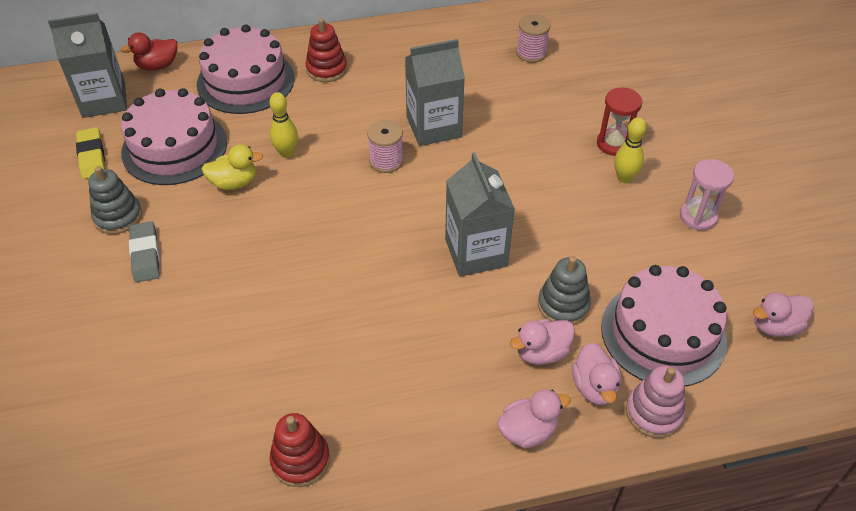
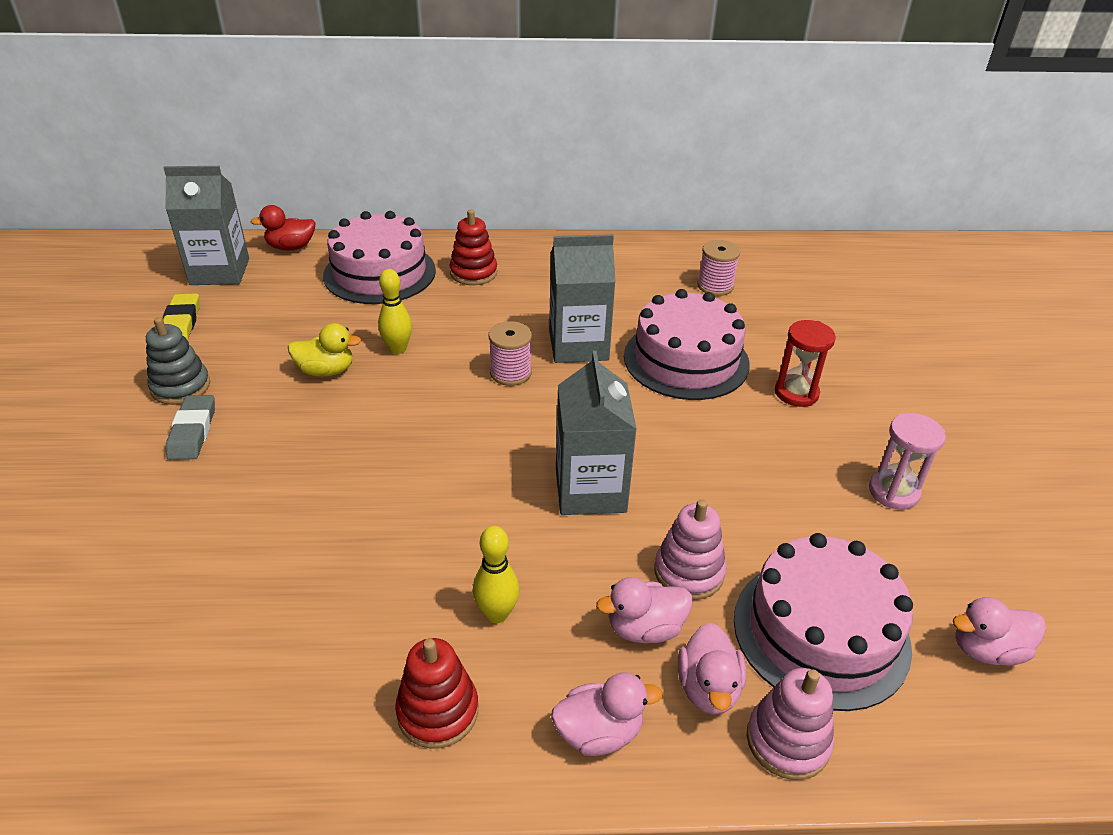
camera: 10 degrees right, 10 degrees down
(174, 147) = (275, 326): pink cake -> pink cake (686, 360)
(300, 460) = (277, 713): red stacking toy -> red stacking toy (438, 711)
(563, 305) = (689, 572): grey stacking toy -> pink stacking toy
(624, 178) = (802, 433): yellow bowling pin -> yellow bowling pin (497, 614)

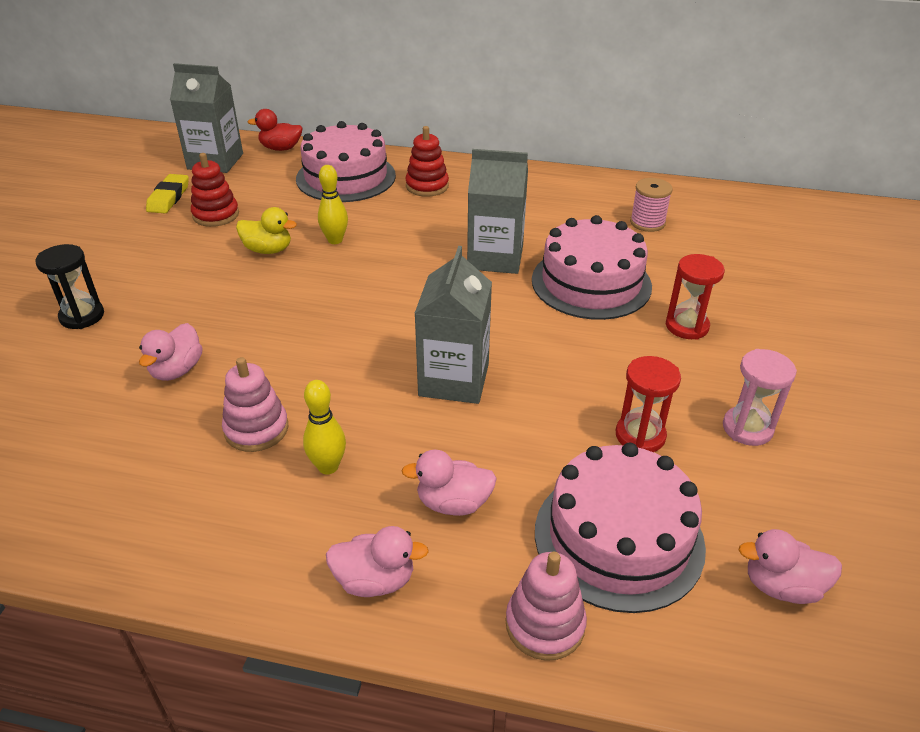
camera: 15 degrees right, 0 degrees up
(134, 485) = (82, 316): none -> black hourglass
(181, 387) = (148, 247): grey stacking toy -> none
(192, 431) = (142, 282): grey eraser -> none
(438, 711) = (245, 534): red stacking toy -> red stacking toy (216, 215)
(510, 373) = (424, 272): pink spool -> none
(689, 572) = (514, 463): pink stacking toy -> pink stacking toy (256, 429)
(708, 688) = (489, 564): pink duck -> pink duck (177, 370)
(798, 518) = (640, 436): none -> red hourglass

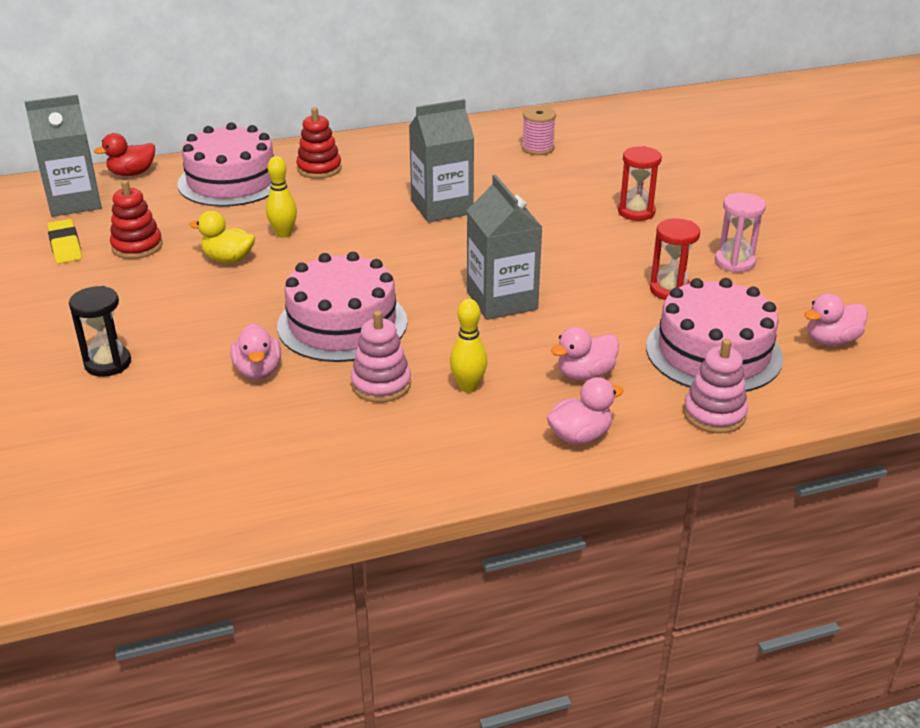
camera: 30 degrees left, 5 degrees down
(268, 250) = (228, 259): yellow duck -> yellow duck turned 150 degrees counterclockwise
(591, 283) = (537, 203): pink cake -> pink cake (342, 324)

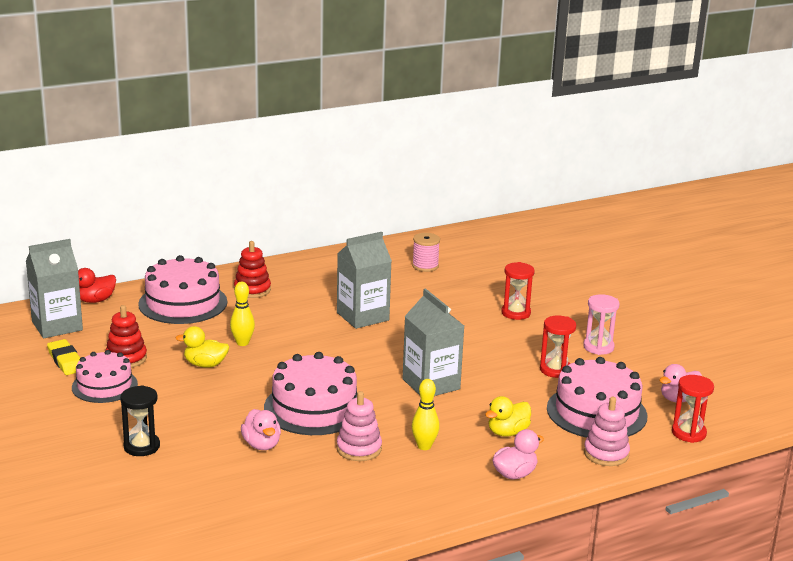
camera: 10 degrees left, 10 degrees down
(97, 280) = (104, 386): none -> pink cake
(585, 374) = (507, 432): pink duck -> yellow duck
(837, 391) = (688, 433): none -> red hourglass

